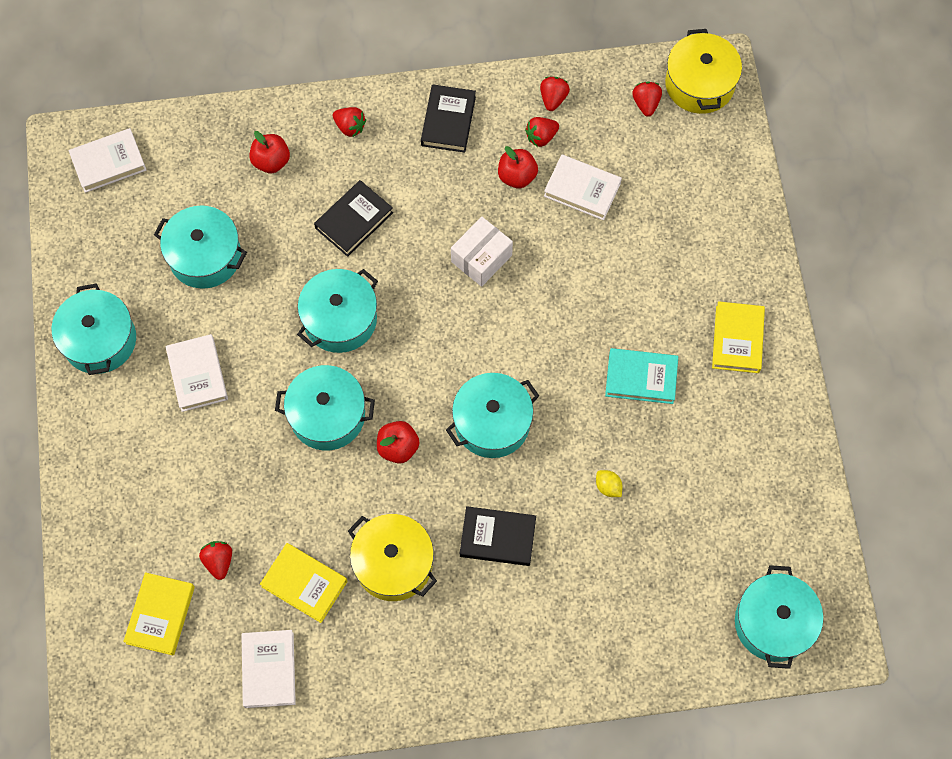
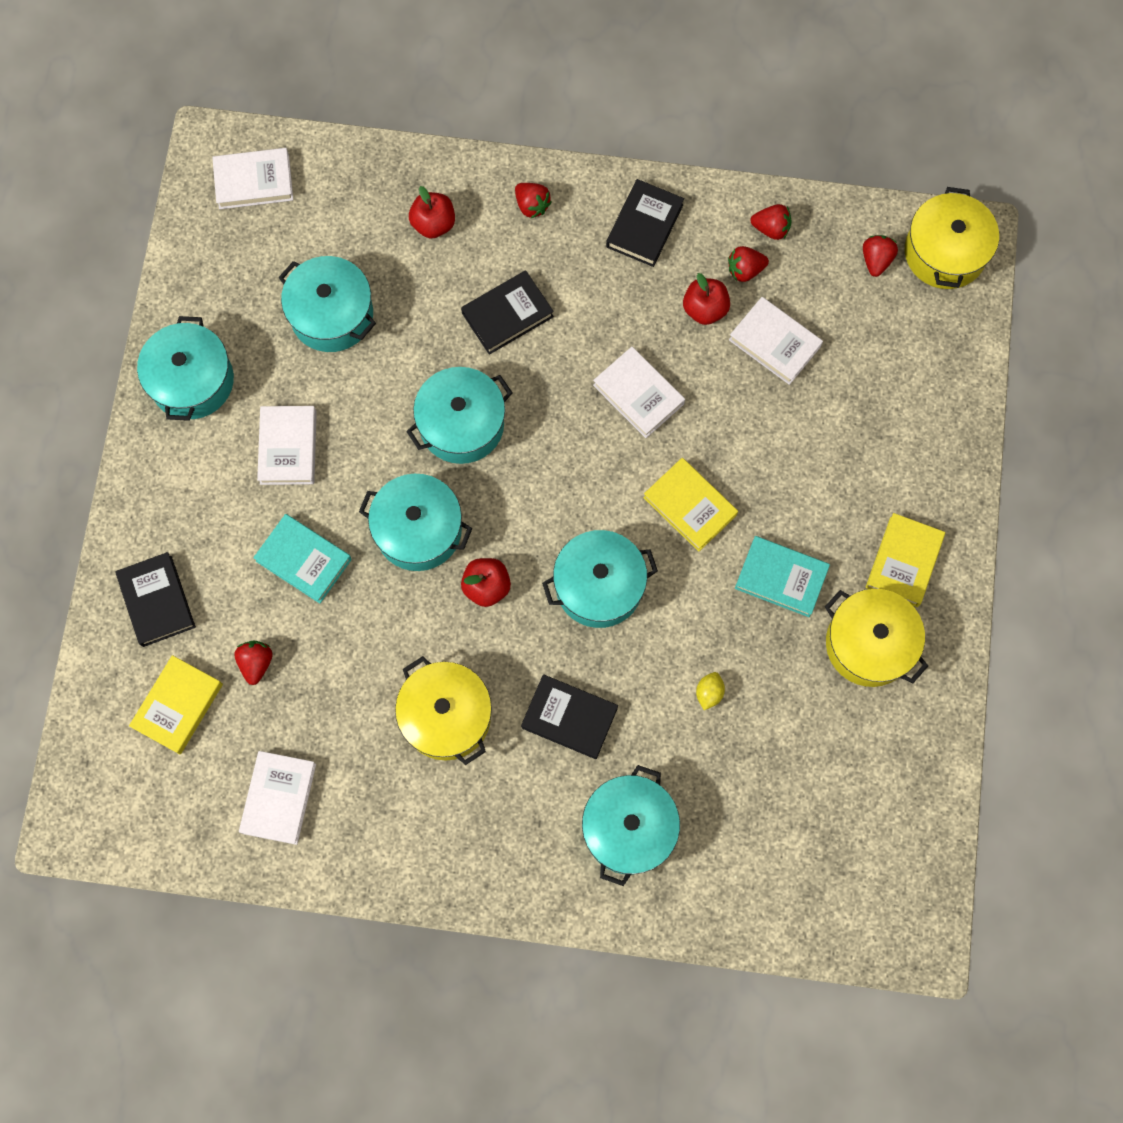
camera: 15 degrees right, 5 degrees up
(118, 531) = (157, 601): none -> black book
(236, 465) = (304, 560): none -> turquoise book
(304, 584) = (343, 713): yellow book -> yellow book (690, 506)
(481, 258) = (638, 394): white box -> white book
(553, 98) = (771, 228): red strawberry -> red strawberry turned 75 degrees clockwise
(608, 487) = (709, 693): yellow lemon -> yellow lemon turned 45 degrees clockwise
(728, 413) = (869, 644): none -> yellow pot
(773, 623) = (852, 897): turquoise pot -> turquoise pot (629, 828)

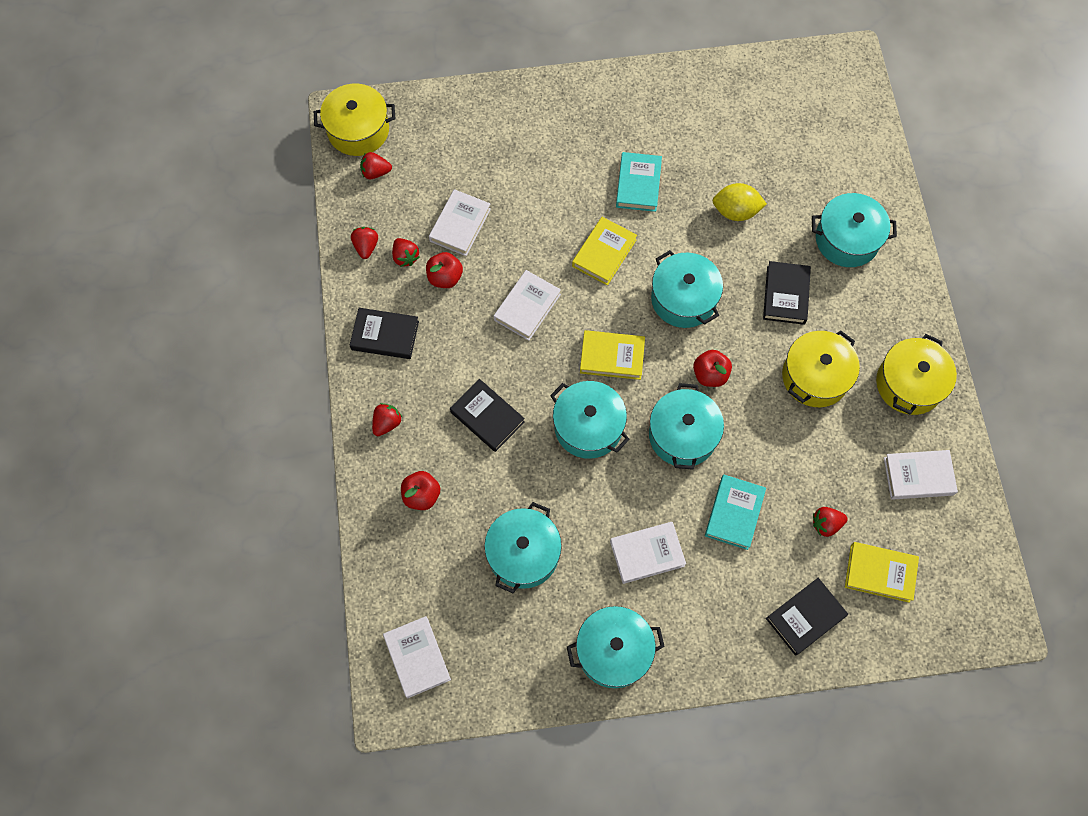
camera: 105 degrees left, 5 degrees down
(709, 693) = (735, 211): yellow lemon -> yellow lemon, size x1.84
(869, 644) = (667, 123): yellow pot -> yellow pot (909, 384)
(904, 562) = (602, 113): yellow book -> yellow book (612, 357)

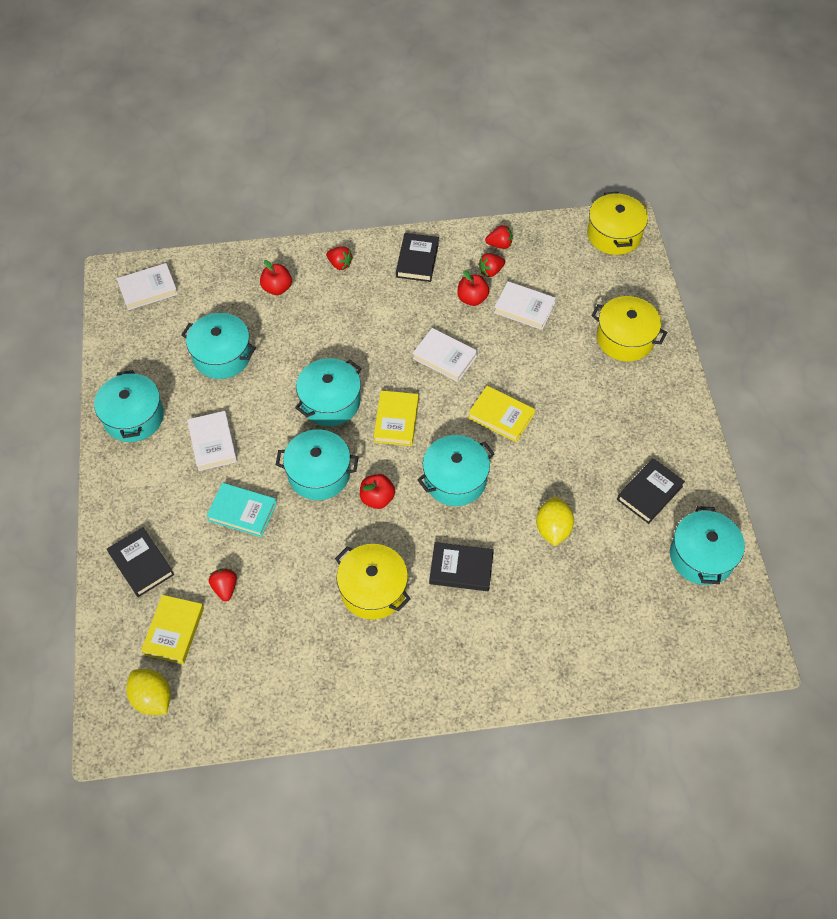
camera: 90 degrees right, 10 degrees down
(375, 172) = (572, 248): red strawberry -> none
(487, 417) = (342, 330): black book -> black book (649, 493)
(638, 184) = (577, 445): turquoise book -> none
(847, 239) = (526, 632): turquoise pot -> turquoise pot (701, 556)
(909, 384) = (363, 677): yellow pot -> yellow pot (625, 338)
(918, 476) = (265, 676): white book -> none
(954, 586) = (152, 698): none -> yellow lemon

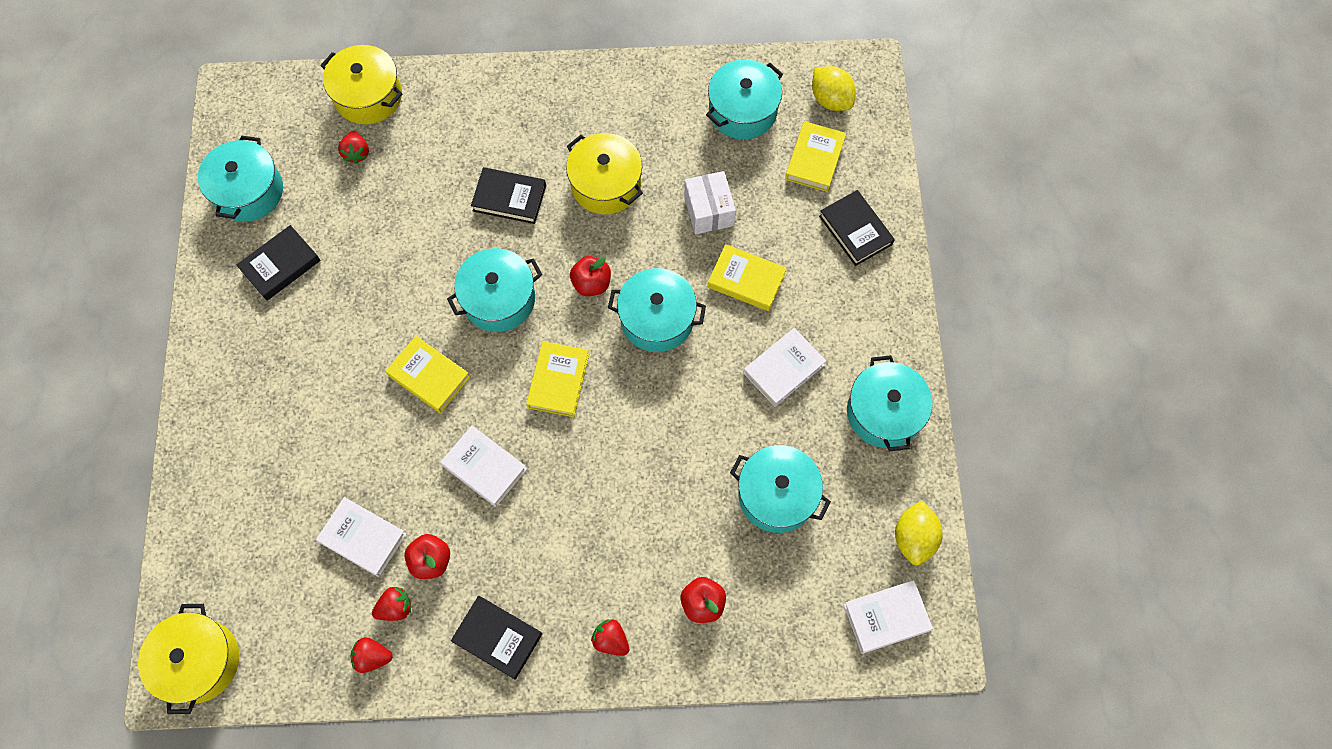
camera: 175 degrees left, 10 degrees up
(213, 443) = (783, 369): white book -> white book turned 60 degrees clockwise
(225, 588) = (763, 198): red strawberry -> red strawberry (357, 153)
(242, 512) = (746, 280): turquoise book -> yellow book
(276, 572) = (708, 210): none -> white box
(330, 402) = (638, 414): turquoise pot -> turquoise pot (742, 111)
(417, 260) = (498, 638): black book -> black book turned 75 degrees counterclockwise
(553, 529) = (400, 233): yellow lemon -> yellow lemon (914, 538)
(625, 338) = (242, 476): yellow pot -> yellow pot (368, 96)

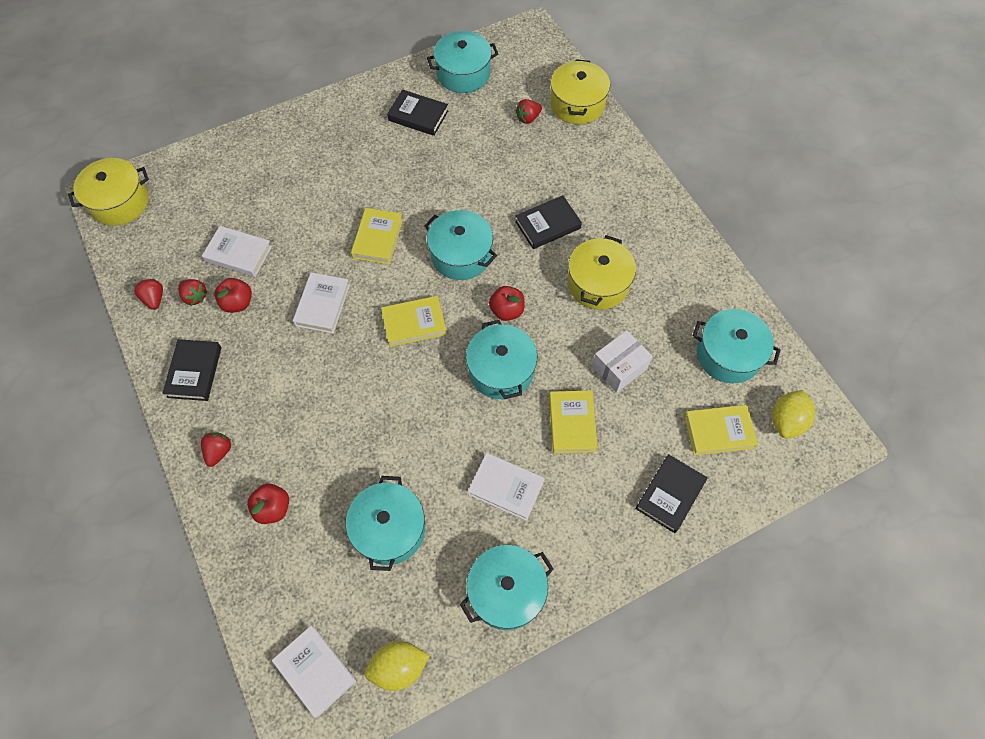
camera: 65 degrees right, 5 degrees down
(363, 538) = (238, 254): white book -> white book turned 75 degrees counterclockwise
(509, 198) = (548, 225): black book -> black book turned 75 degrees clockwise

